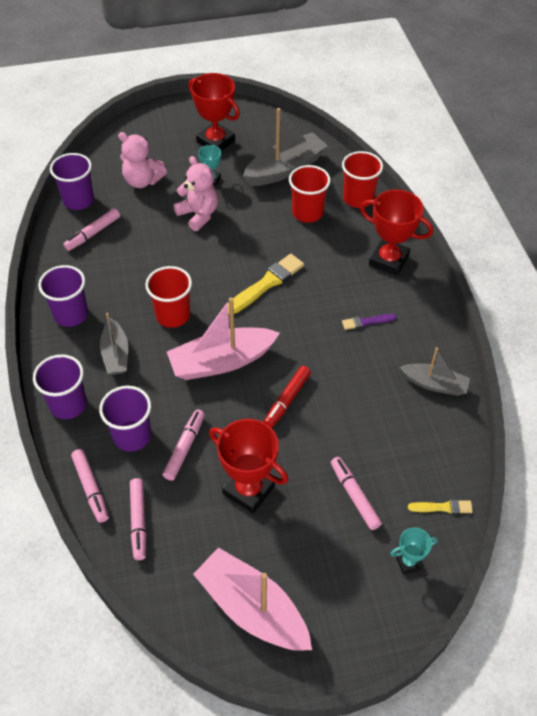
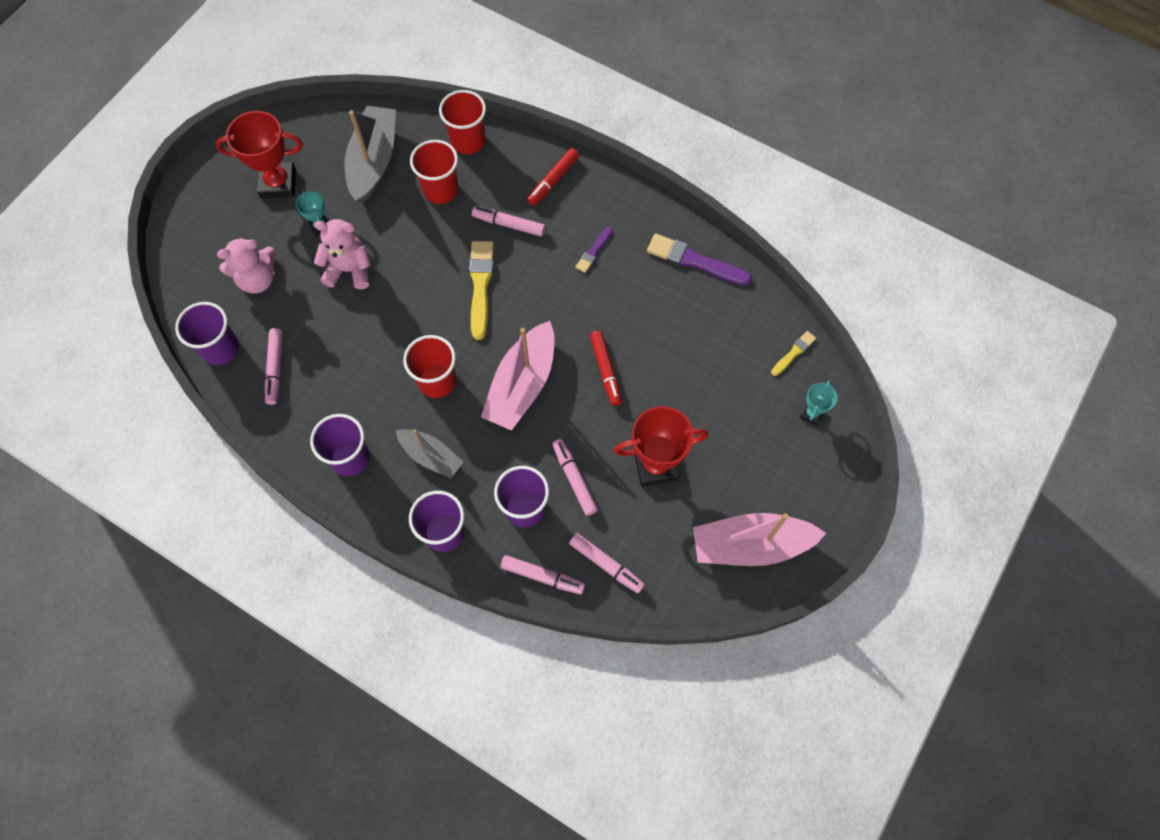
camera: 45 degrees left, 15 degrees up
(354, 496) = (730, 400): pink marker -> pink marker (508, 224)
(388, 260) = (553, 181): red trophy -> red marker
(434, 384) = (694, 261): grey boat -> purple brush

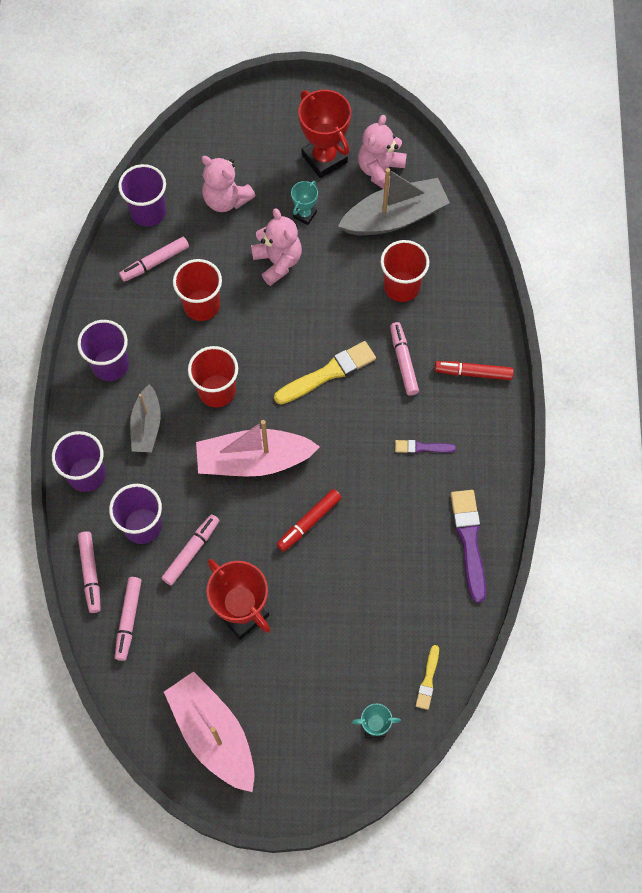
camera: 60 degrees right, 0 degrees up
(323, 149) = (380, 171): none -> pink teddy bear
(468, 141) = (466, 279): red cup -> red cup (201, 305)
(794, 353) = (428, 680): yellow brush -> yellow brush turned 90 degrees clockwise

